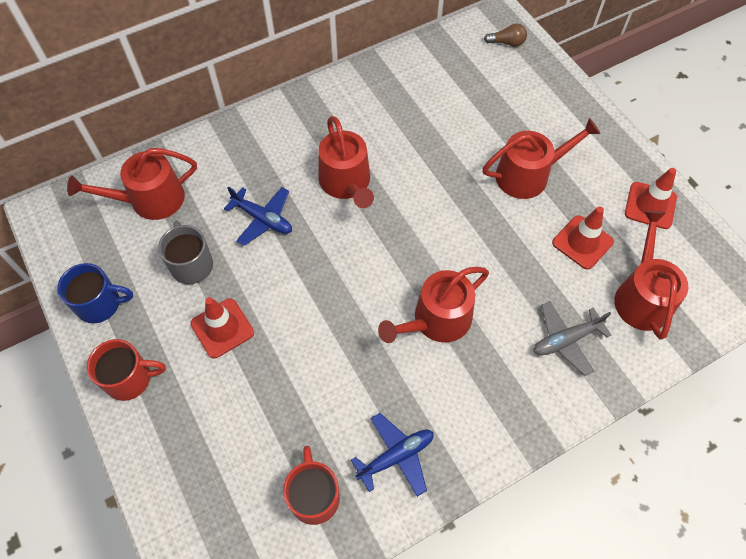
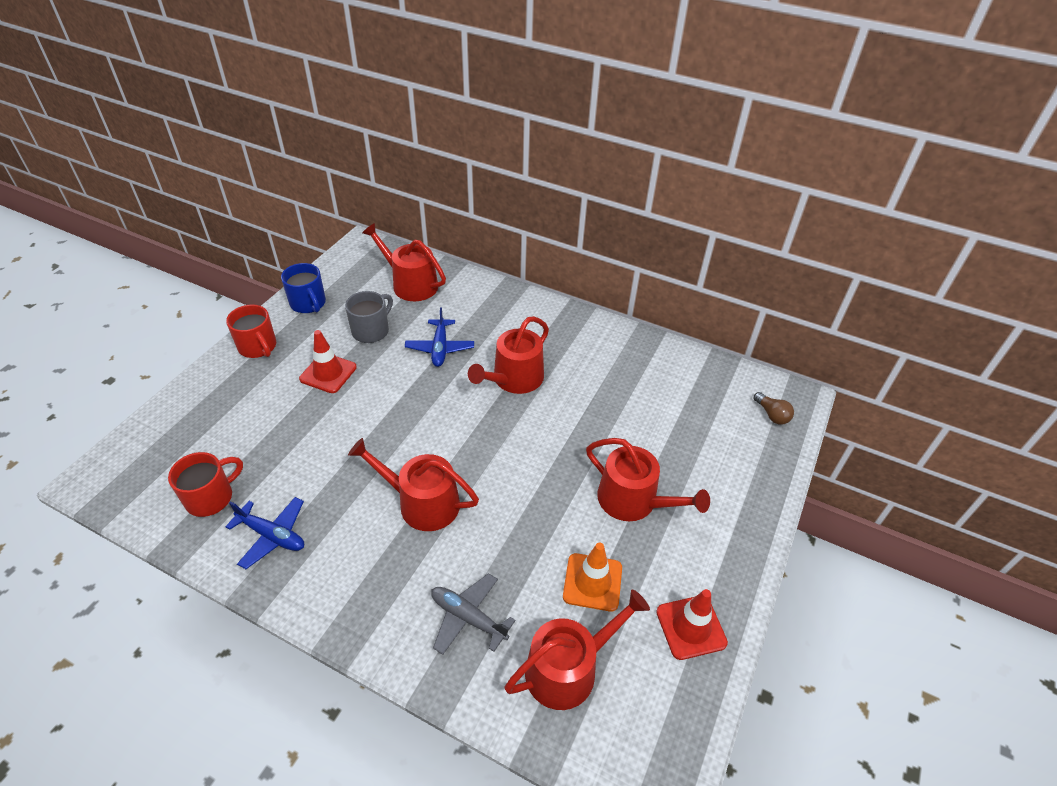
camera: 55 degrees right, 15 degrees down
(582, 242) = (592, 582): red traffic cone -> orange traffic cone

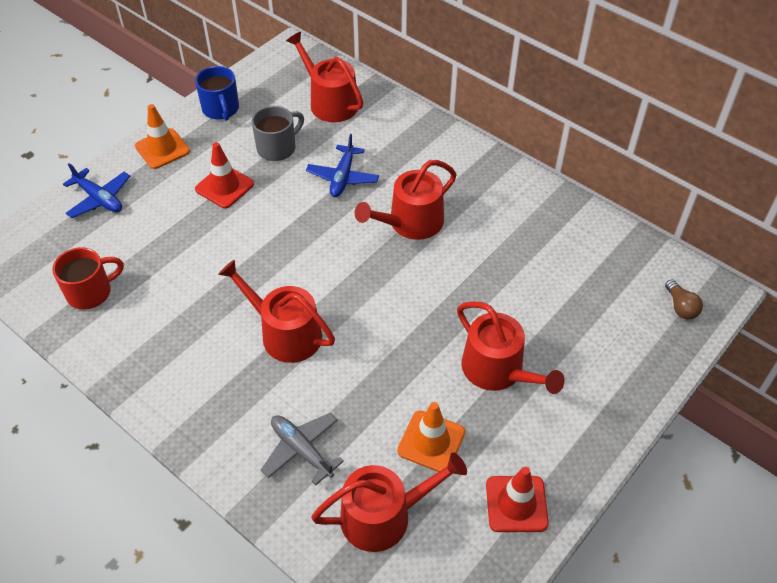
camera: 15 degrees right, 5 degrees up
(258, 347) = (162, 149): red mug -> orange traffic cone
(272, 535) = (138, 338): blue plane -> blue plane (99, 199)

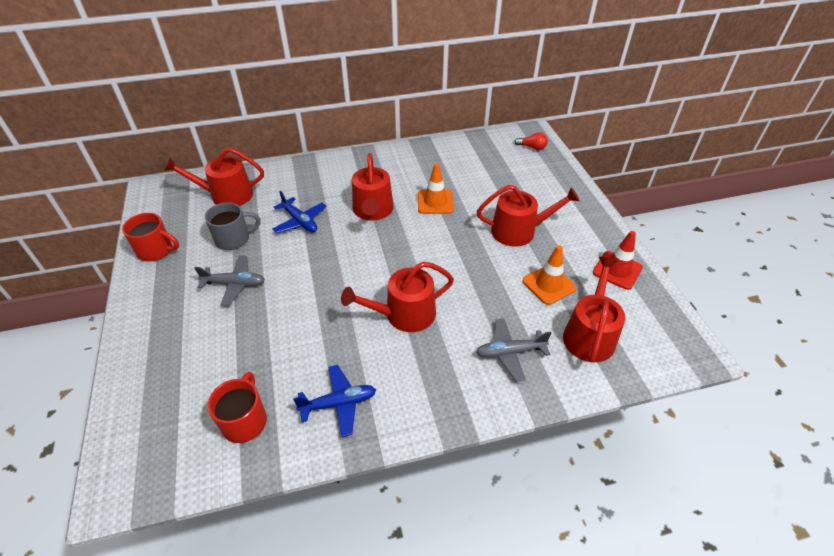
camera: 55 degrees left, 5 degrees down
(99, 199) = (150, 369): blue plane -> blue plane (338, 403)
(162, 149) = (149, 302): orange traffic cone -> orange traffic cone (435, 202)
(221, 109) = (156, 251): blue mug -> red mug
(224, 187) = (234, 284): red traffic cone -> grey plane
(277, 148) = (234, 239): grey mug -> grey mug turned 75 degrees clockwise
(680, 307) = (532, 147): brown light bulb -> red light bulb

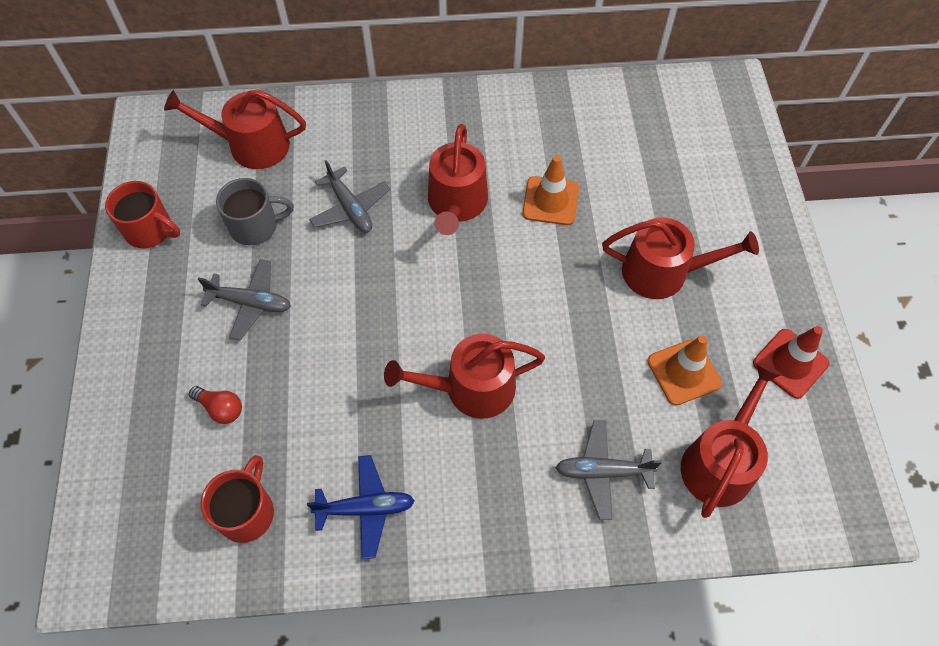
camera: 10 degrees right, 15 degrees up
(300, 221) = (350, 208): blue plane -> grey plane
(532, 147) = (722, 115): red light bulb -> red light bulb (220, 408)

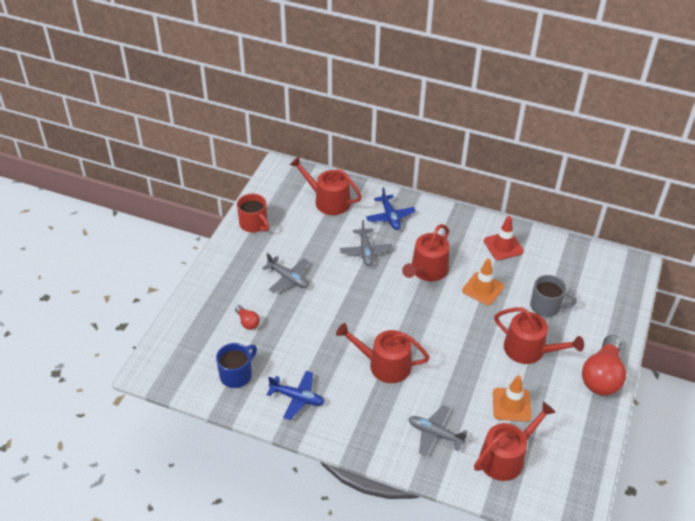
camera: 25 degrees right, 15 degrees down
(247, 512) = (236, 374): red mug -> blue mug
(255, 226) = (310, 242): grey mug -> grey mug (546, 306)
(359, 136) = (390, 217): none -> blue plane
(778, 271) = (602, 376): none -> red light bulb
(790, 363) = (579, 426): red traffic cone -> red traffic cone (503, 246)

